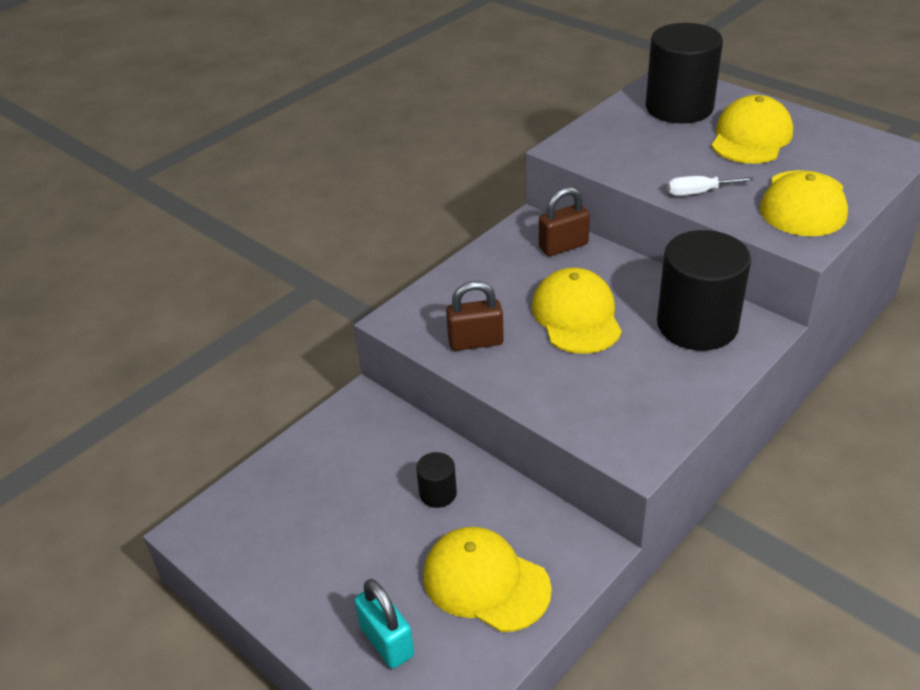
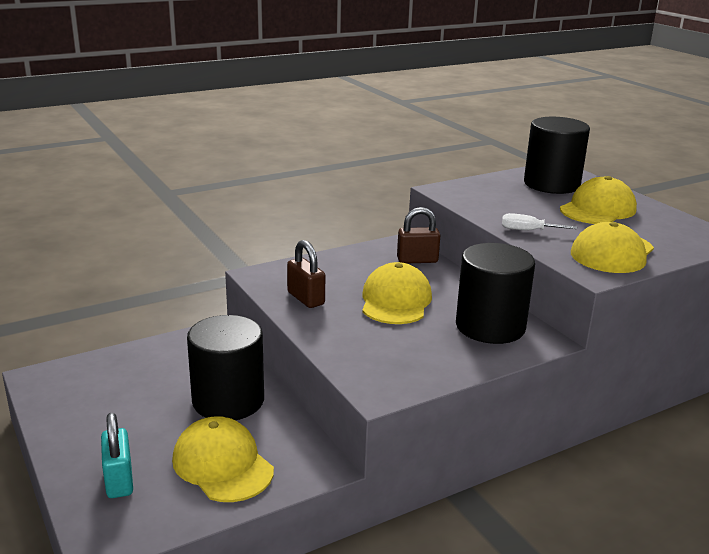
camera: 15 degrees right, 15 degrees down
(438, 493) = (228, 400): black cylinder -> black cylinder, size x2.26
(475, 341) = (306, 298): brown padlock -> brown padlock turned 45 degrees clockwise

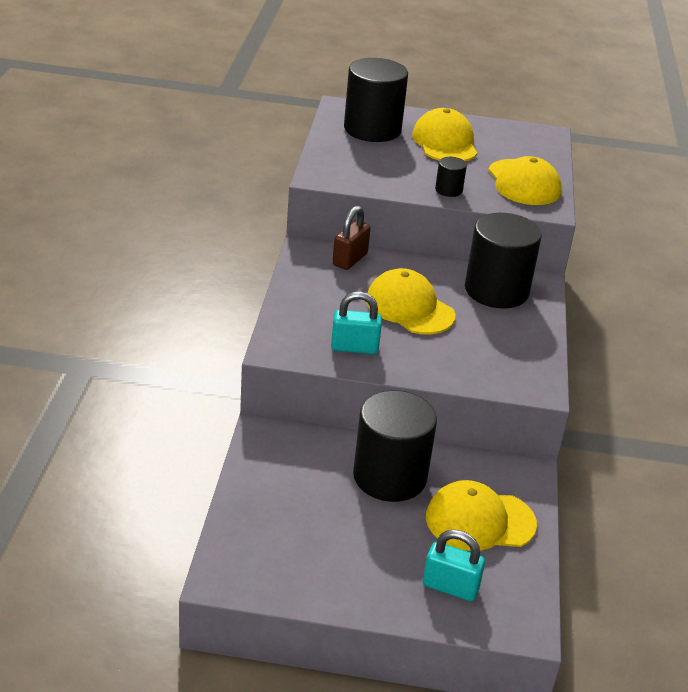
camera: 55 degrees left, 10 degrees up
(306, 298) = (354, 347): brown padlock -> turquoise padlock
(528, 230) = (448, 190): white screwdriver -> black cylinder

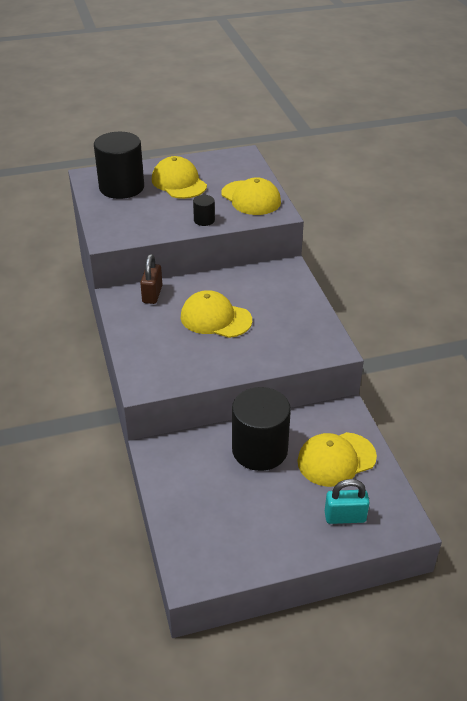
camera: 20 degrees left, 5 degrees up
(354, 347) = (196, 364): turquoise padlock -> none
(496, 290) = (265, 284): black cylinder -> none

